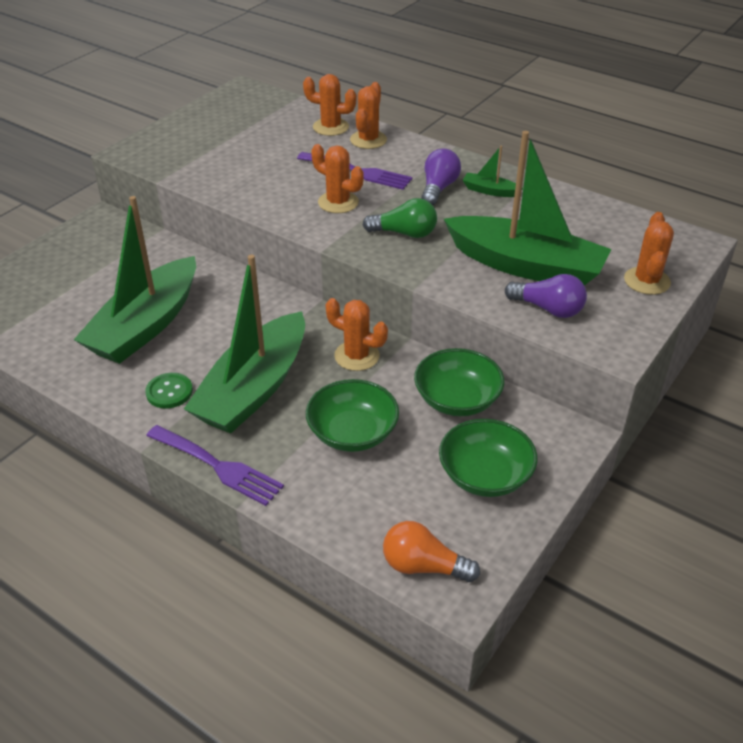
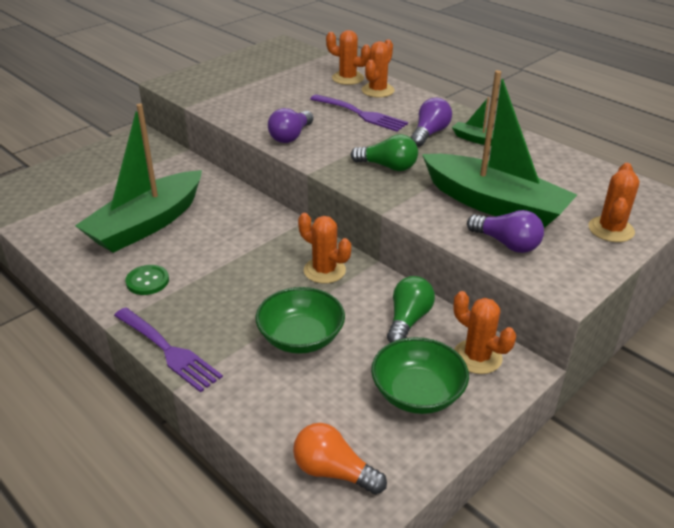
camera: 10 degrees right, 5 degrees down
(254, 389) = (223, 287): green boat -> none
(289, 207) = (291, 136): none -> purple light bulb
(338, 202) = (335, 136): orange cactus -> orange cactus (477, 357)
(457, 399) = (408, 320): green bowl -> green light bulb

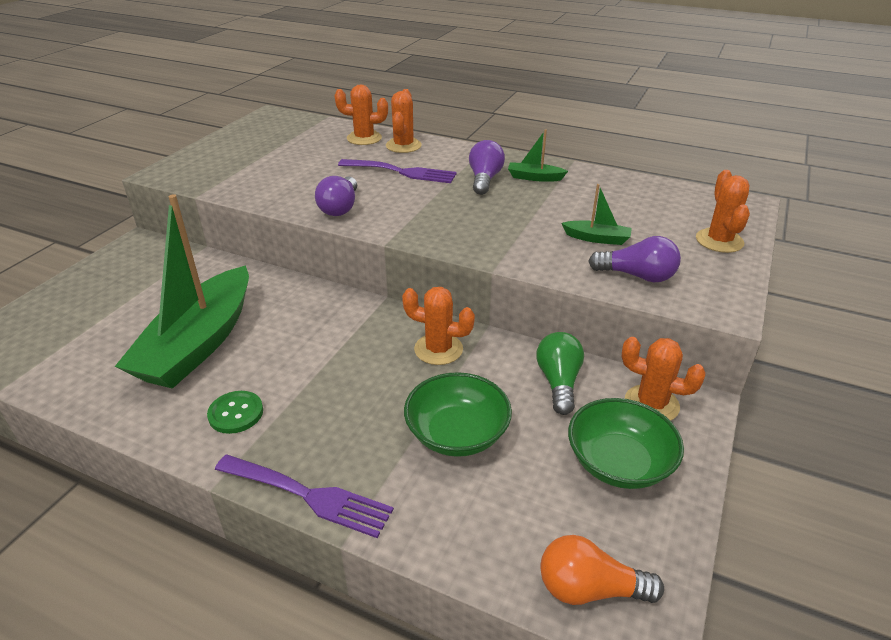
camera: 20 degrees left, 0 degrees up
(387, 166) = (465, 220): green light bulb -> none
(494, 204) = (597, 238): green boat -> green boat, size x0.40

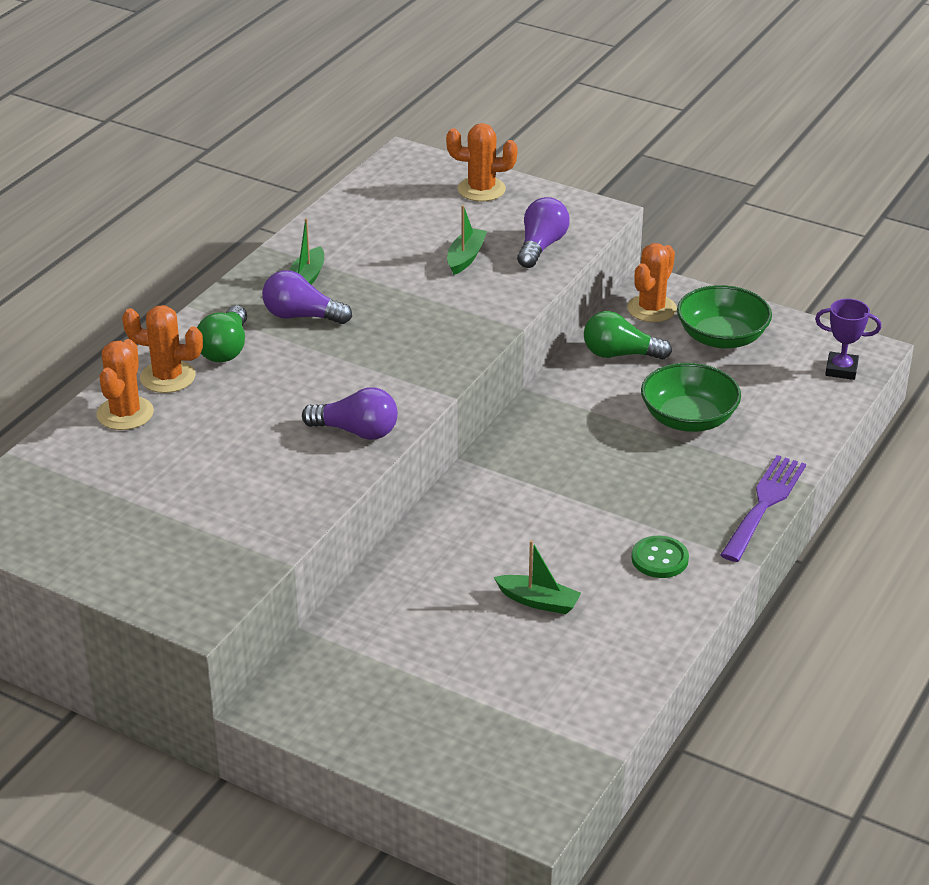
camera: 85 degrees left, 0 degrees up
(199, 343) = (538, 601): green boat -> green boat, size x0.40
(402, 172) = (260, 380): purple fork -> none
(438, 159) = (226, 349): none -> green light bulb
(438, 349) = (564, 423): orange cactus -> none
(589, 589) = (841, 369): orange light bulb -> purple trophy

